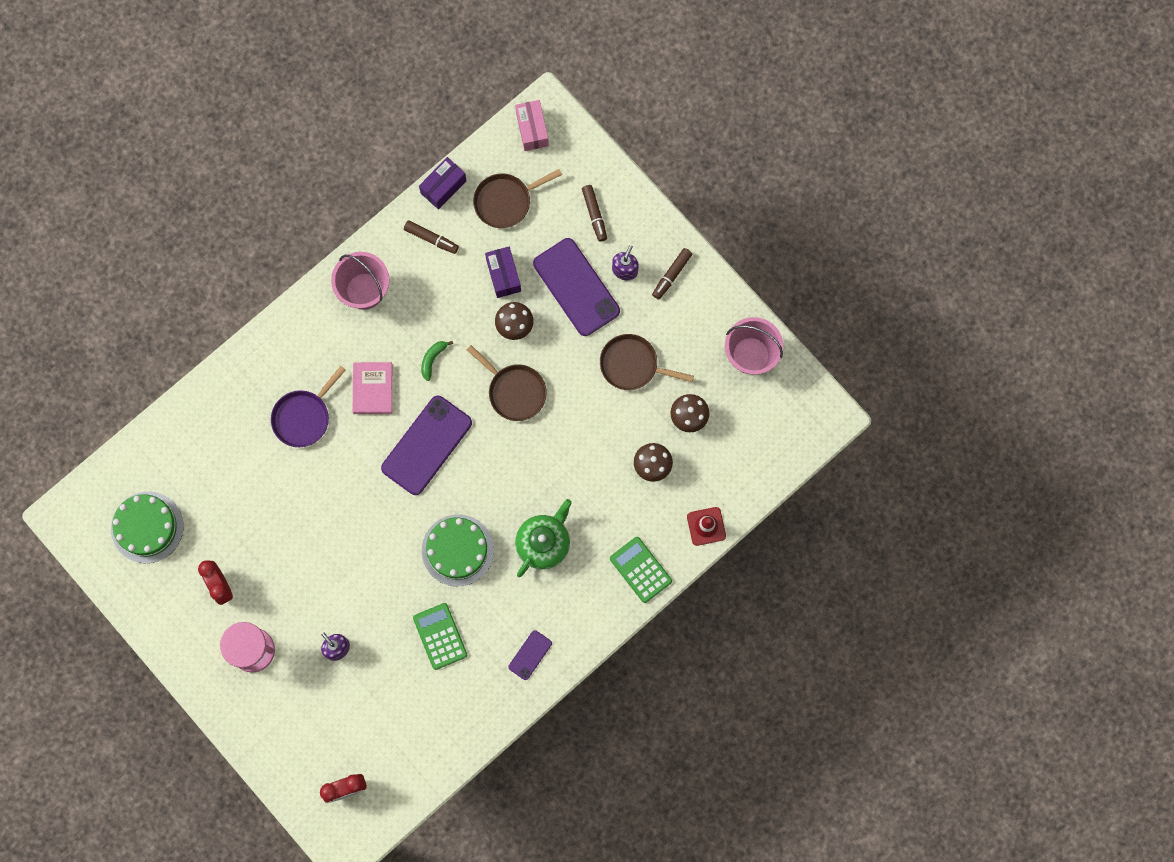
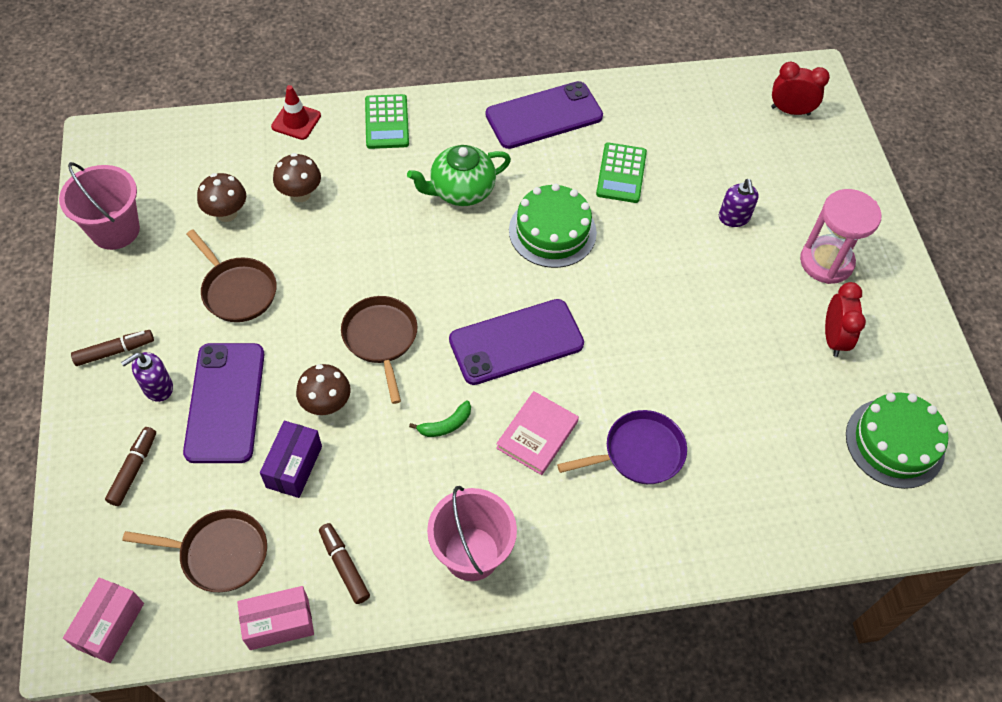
camera: 150 degrees left, 20 degrees down
(443, 187) = (279, 623): purple box -> pink box
(530, 655) = (544, 116): purple phone -> purple phone, size x2.08

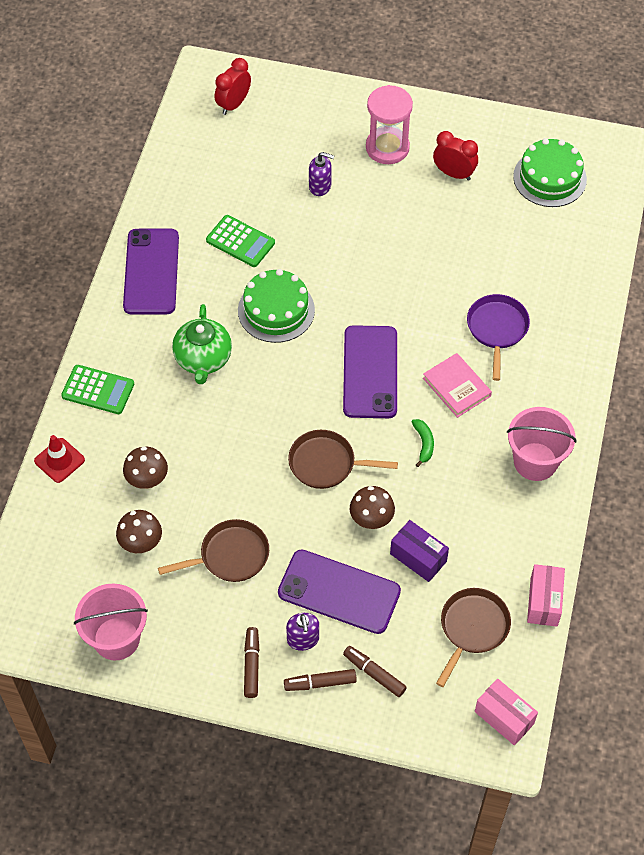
camera: 65 degrees left, 0 degrees up
(344, 565) = (514, 546): brown marker -> brown marker (320, 683)

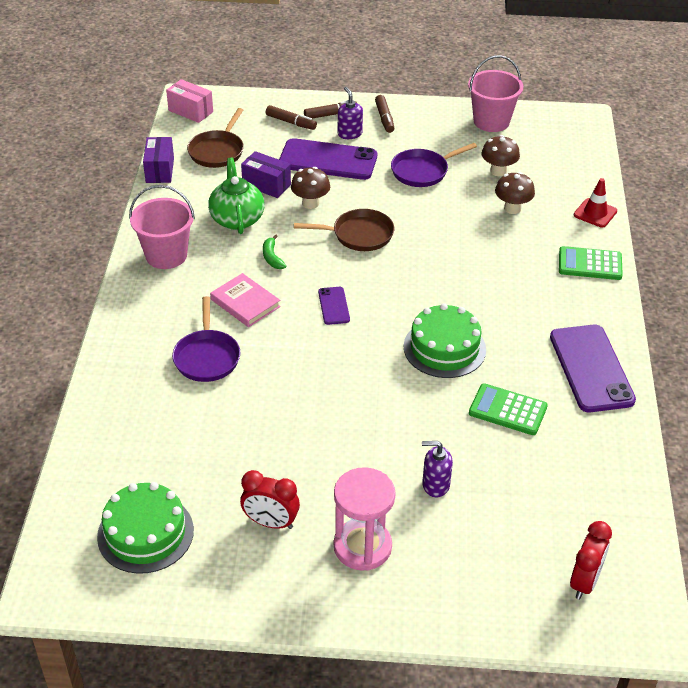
camera: 170 degrees right, 15 degrees down
(203, 359) = (502, 298): green teapot -> green teapot (237, 219)
(230, 556) = (422, 171): brown pan -> purple pan
(370, 372) = (334, 306): purple phone -> purple phone, size x0.48
(543, 602) = (160, 170): pink box -> purple box

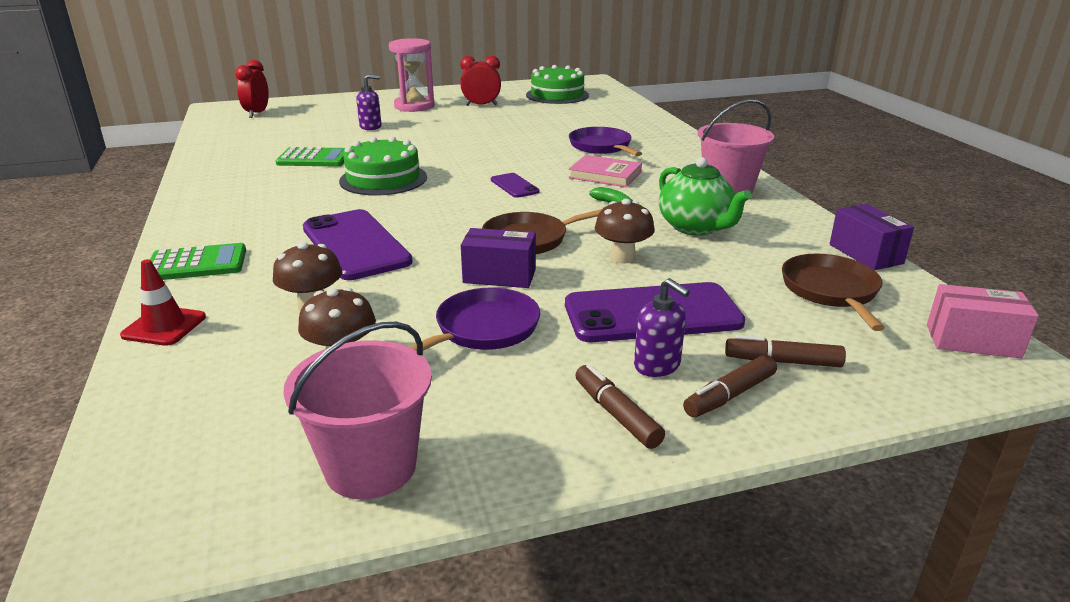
camera: 160 degrees right, 15 degrees down
(266, 185) = (705, 265): purple box -> purple box (499, 276)
(591, 368) = (224, 188): purple phone -> purple phone (355, 245)

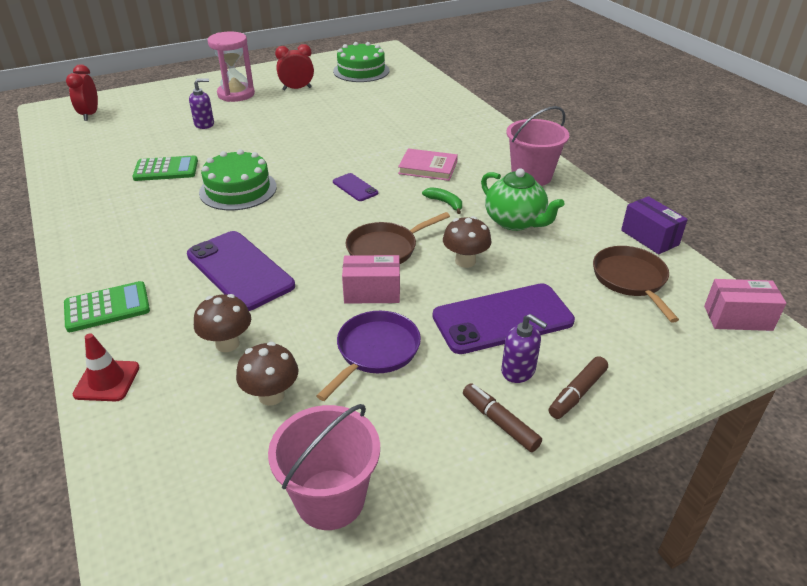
camera: 10 degrees left, 10 degrees up
(499, 276) = (372, 292): purple box -> pink box
(602, 147) = (417, 134): purple pan -> none
(782, 361) = (608, 355): brown marker -> none

